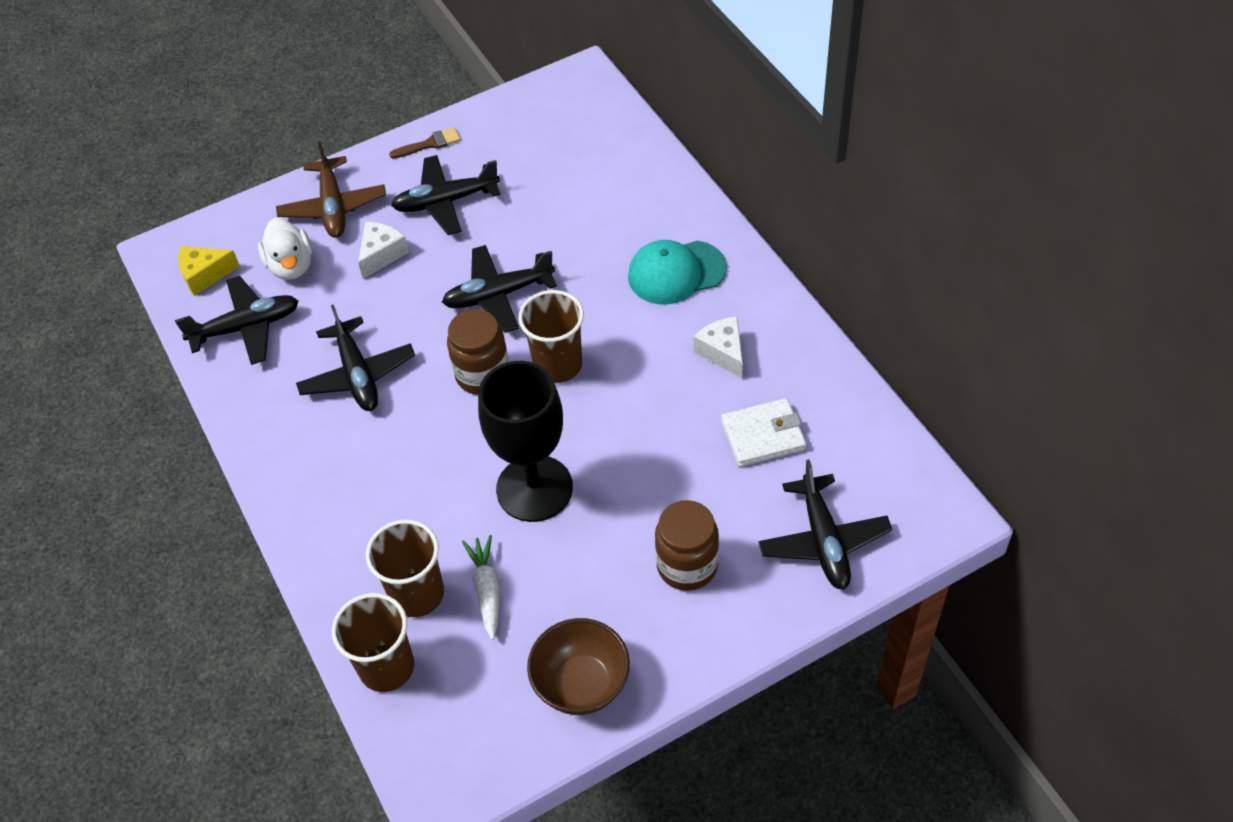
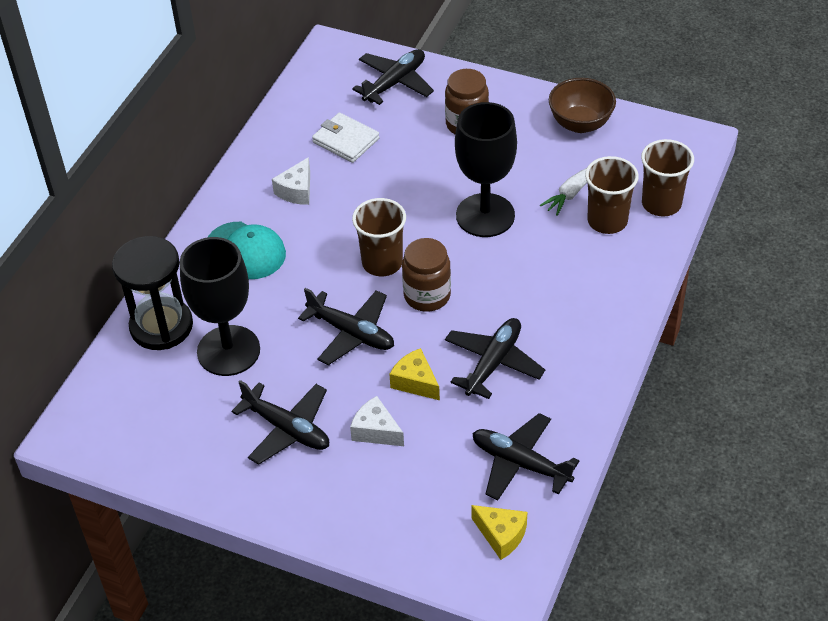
camera: 130 degrees left, 5 degrees down
(291, 266) = (439, 482): white duck -> none
(333, 207) = (356, 502): brown plane -> none
(382, 254) = (376, 431): white cheese -> white cheese turned 45 degrees clockwise
(399, 308) = (415, 382): none -> yellow cheese
(430, 144) = (230, 487): brown brush -> none
(567, 204) = (228, 351): none -> black goblet
(640, 175) = (161, 326): none -> black hourglass

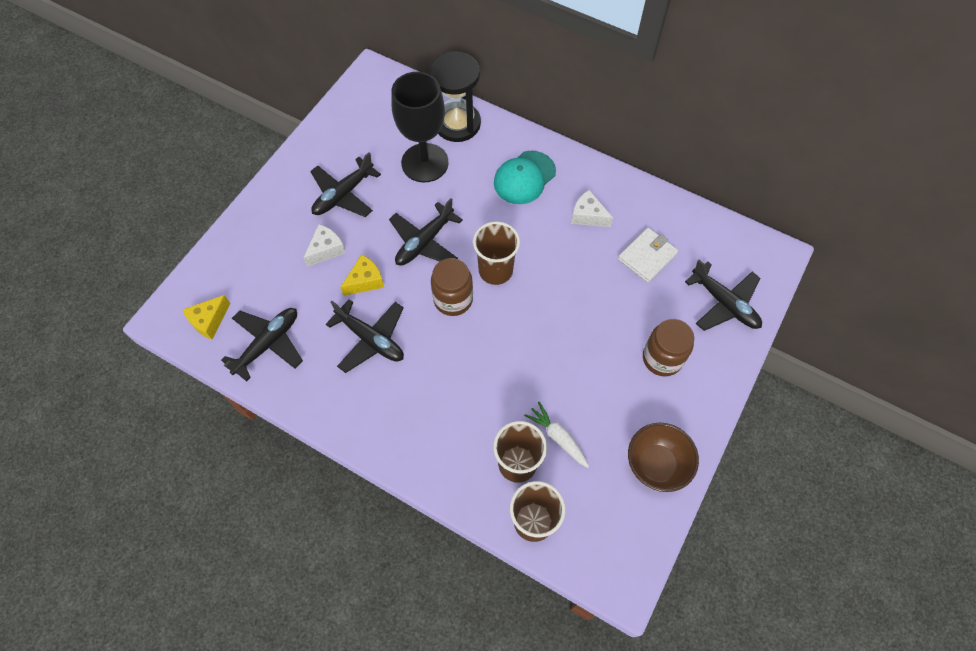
camera: 95 degrees right, 15 degrees up
(485, 215) = (539, 357): black goblet -> none

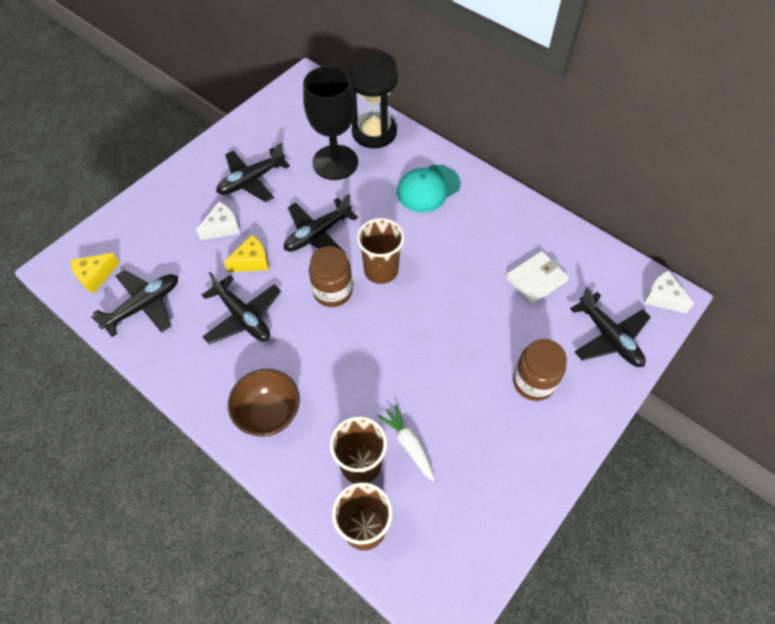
camera: 10 degrees right, 5 degrees down
(588, 216) = (483, 232): white cheese -> white cheese (662, 297)
(656, 465) = (507, 491): brown bowl -> brown bowl (269, 413)

